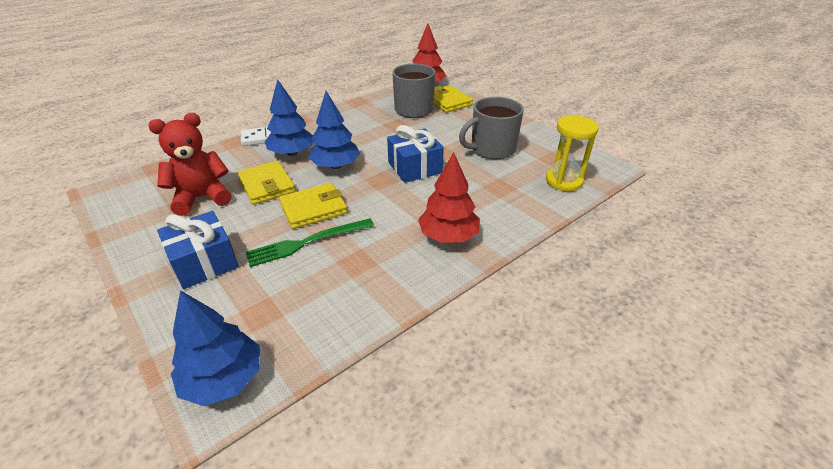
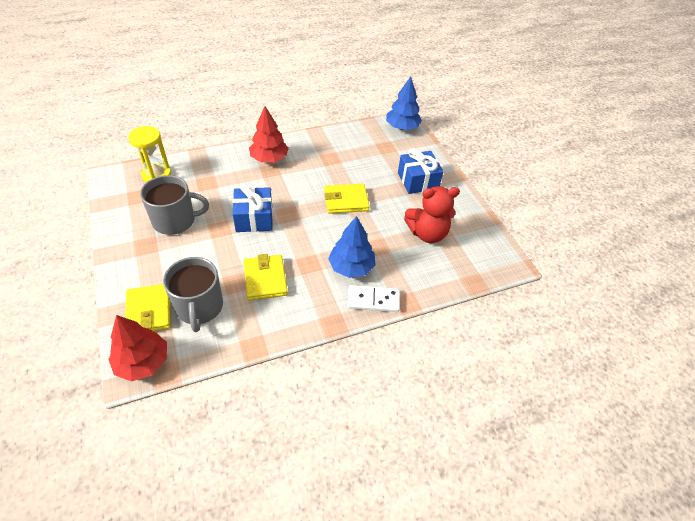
camera: 165 degrees left, 10 degrees up
(267, 185) = (377, 232): yellow wallet -> yellow wallet (265, 279)
(307, 242) = (356, 177): green fork -> none
(335, 166) = (317, 239): blue tree -> none

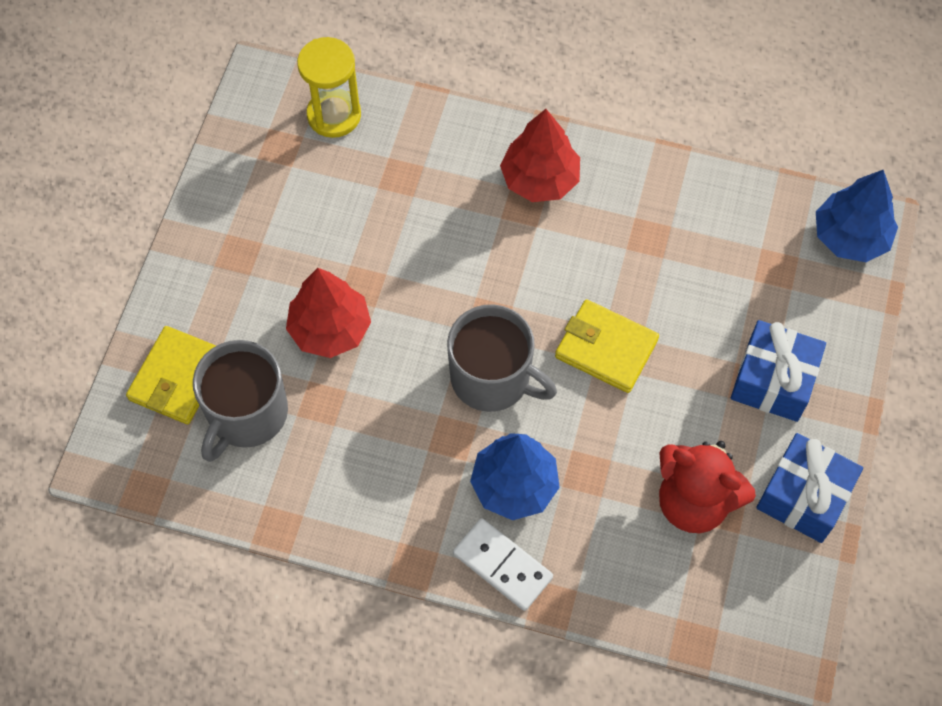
camera: 40 degrees right, 15 degrees up
(143, 362) = (125, 456): red tree -> red tree (330, 329)
(175, 221) = (307, 230): grey mug -> grey mug (492, 378)
(254, 218) = (428, 297): blue gift -> blue gift (803, 496)
(265, 279) = (368, 424): yellow wallet -> none

